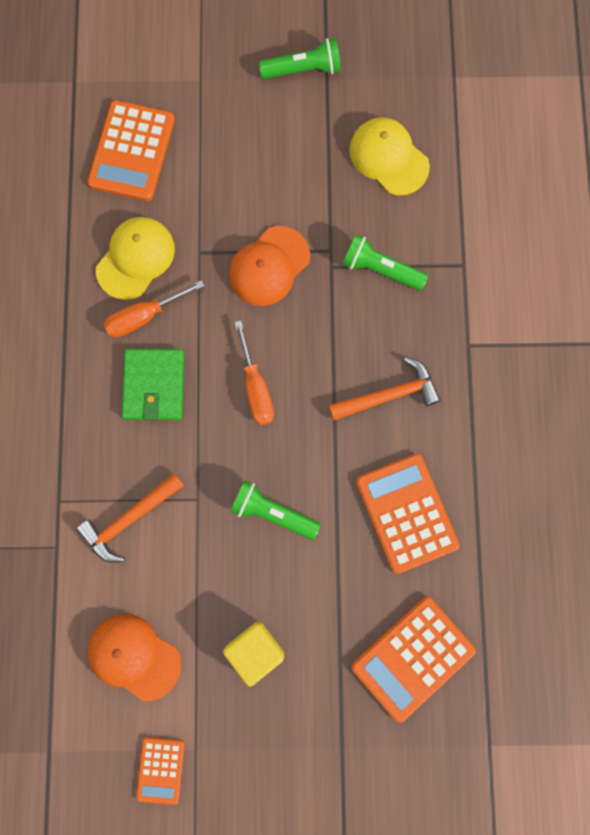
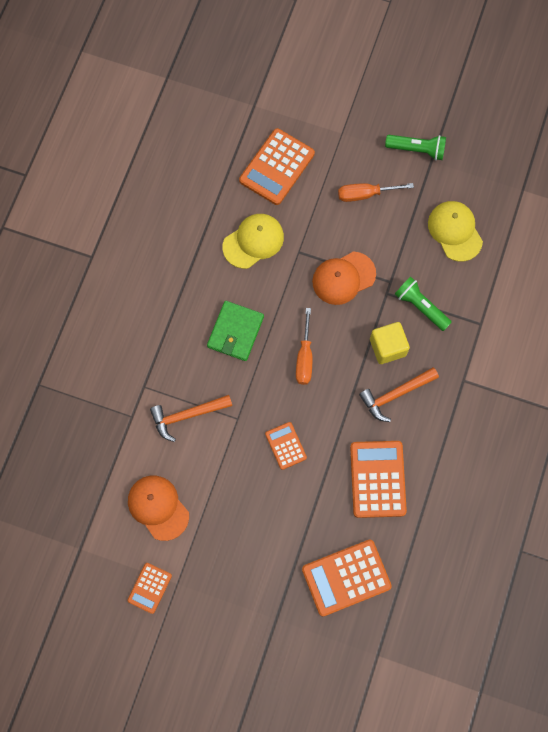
camera: 20 degrees right, 5 degrees down
(144, 316) = (246, 282): orange screwdriver -> orange screwdriver (365, 194)
(255, 650) = (240, 533): yellow cube -> yellow cube (387, 347)
(272, 512) = (285, 445): green flashlight -> orange calculator
(389, 395) = (395, 395): orange hammer -> orange hammer turned 150 degrees clockwise

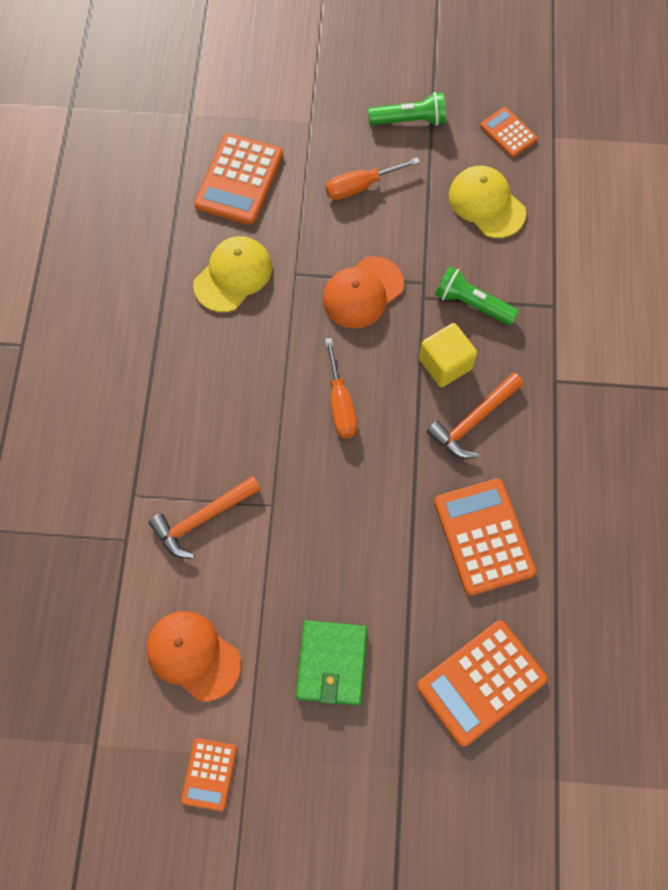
camera: 15 degrees left, 5 degrees down
(235, 332) = (239, 393): green wallet -> green wallet (331, 663)
(285, 445) = (347, 524): orange calculator -> orange calculator (508, 132)

